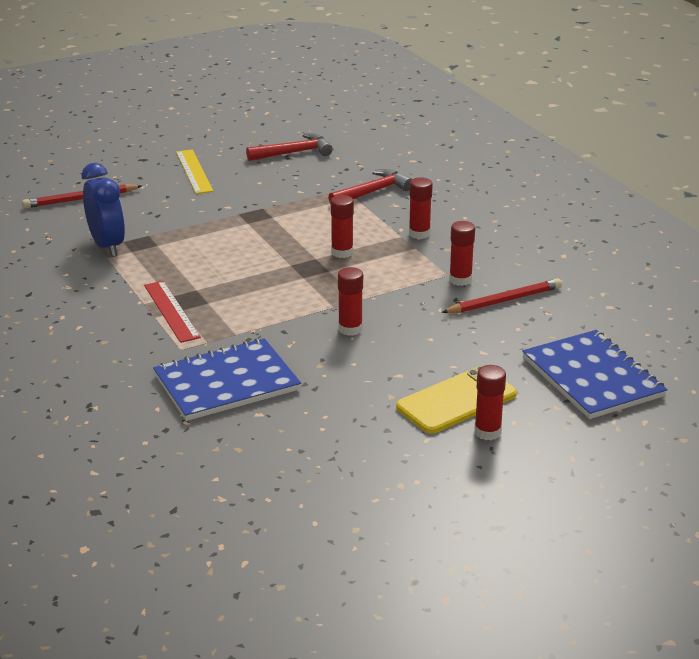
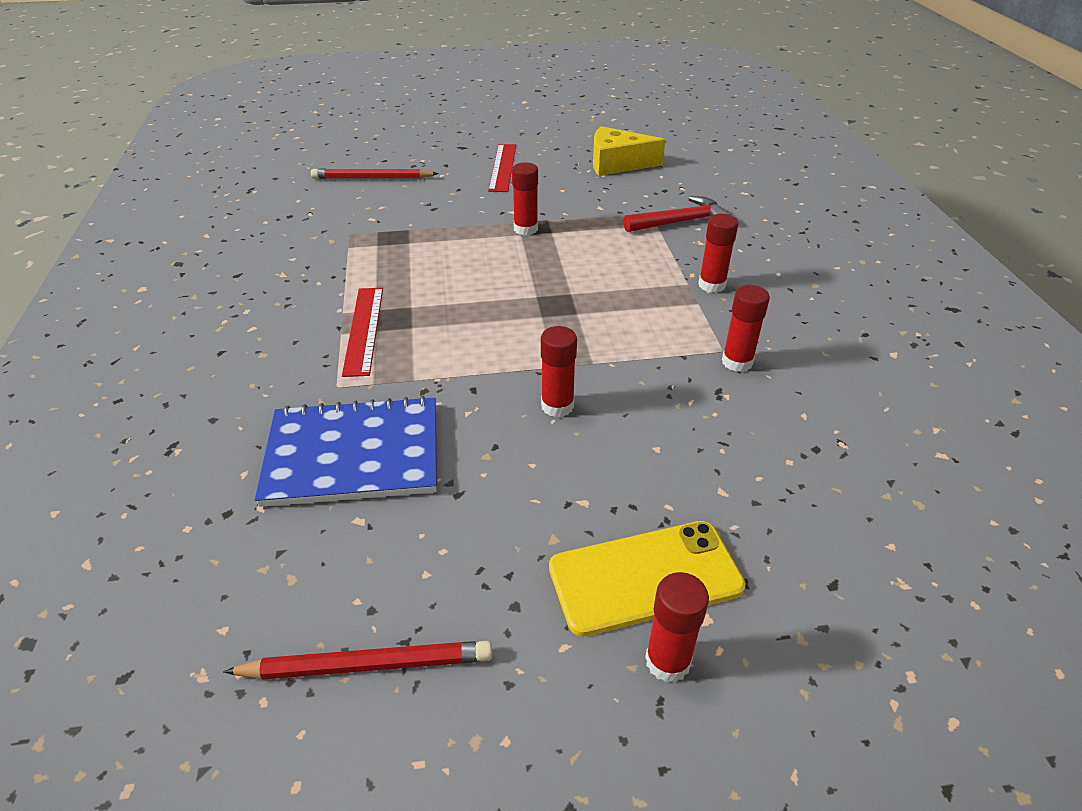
camera: 20 degrees right, 10 degrees up
(107, 246) = (358, 234): blue clock -> none
(194, 171) = (502, 167): yellow ruler -> red ruler
(294, 153) = (617, 164): red hammer -> yellow cheese
(342, 252) = (605, 292): red glue stick -> red glue stick (525, 229)
(504, 300) = (785, 408): red pencil -> red pencil (367, 665)
(592, 377) = (880, 589): blue notebook -> none

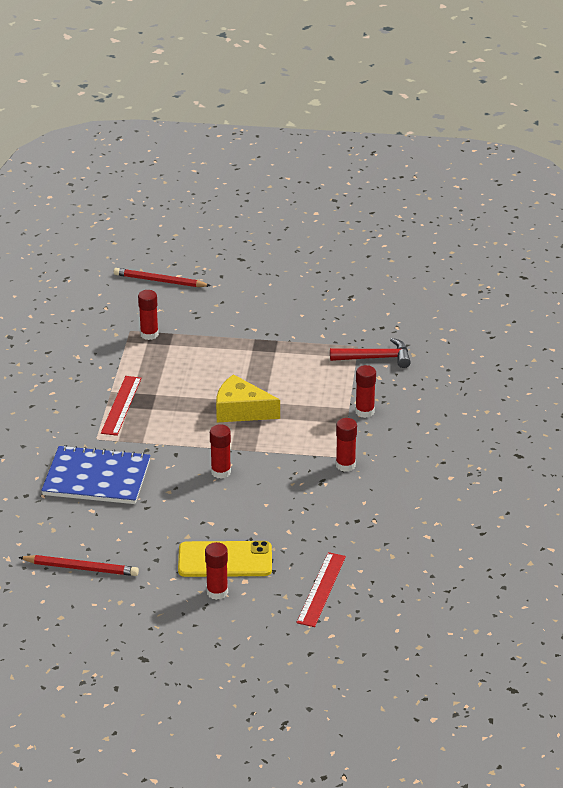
camera: 15 degrees right, 5 degrees down
(502, 167) = (265, 285): red ruler -> red ruler (321, 589)
(525, 229) = (257, 346): red glue stick -> red glue stick (149, 334)
(617, 164) = (359, 295): yellow cheese -> yellow cheese (241, 410)

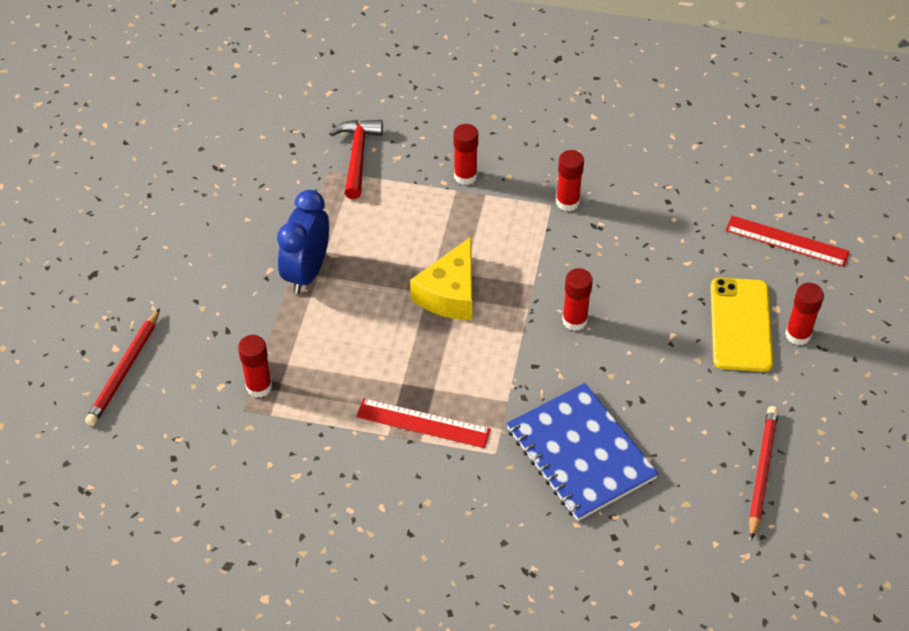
camera: 85 degrees left, 15 degrees up
(96, 478) = (580, 453): blue notebook -> blue notebook turned 45 degrees counterclockwise
(253, 345) = (307, 272): none -> blue clock

